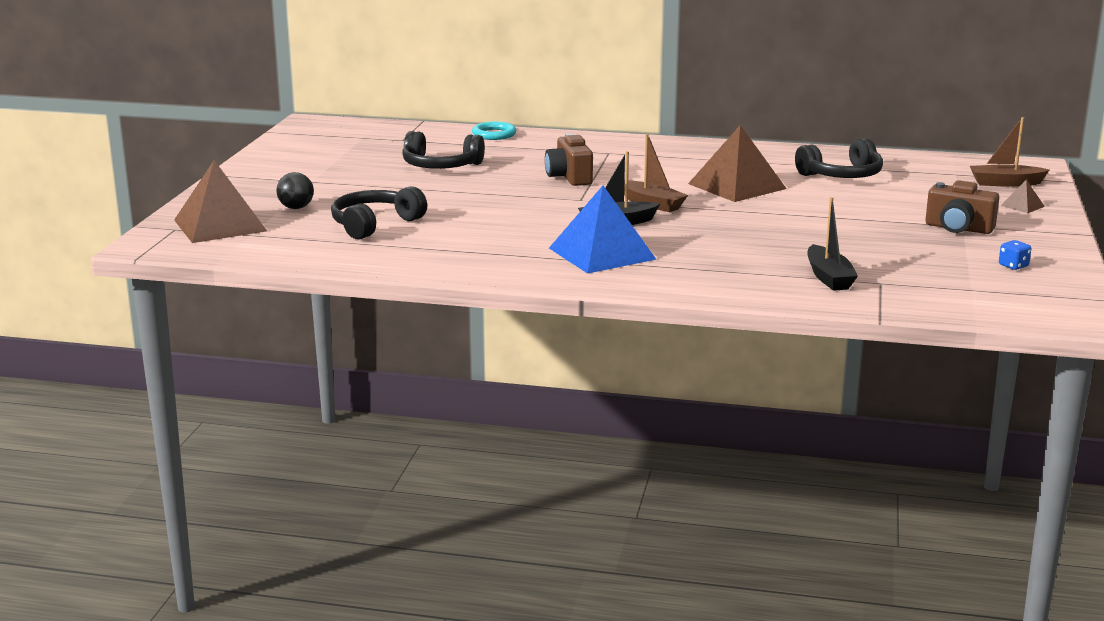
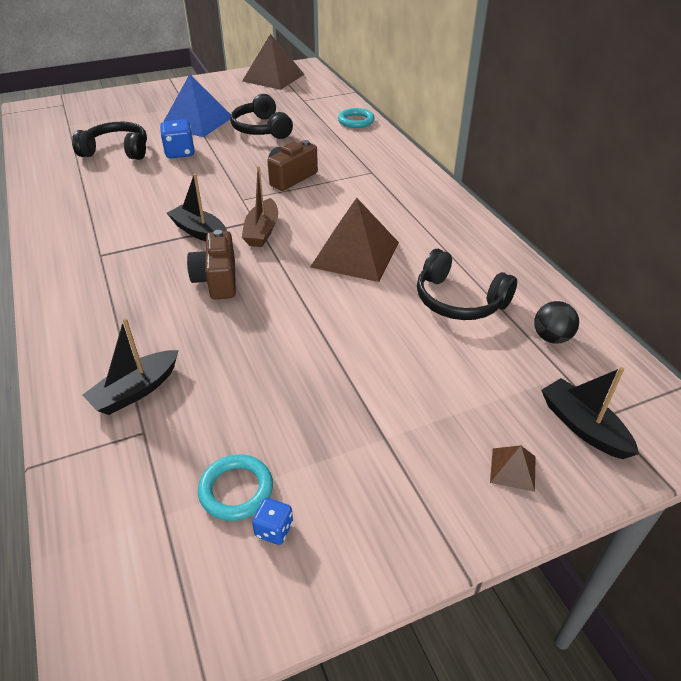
camera: 55 degrees right, 20 degrees up
(220, 225) = (78, 112): brown pyramid -> brown pyramid (273, 77)
(296, 208) = (129, 119): black ball -> black ball (551, 337)
(433, 203) = (180, 153): none -> blue dice
(602, 253) = (119, 250): blue pyramid -> blue pyramid (197, 121)
(958, 228) = (371, 437): brown camera -> brown camera (217, 280)
(969, 268) = (236, 490): none -> turquoise ring
(1005, 183) = (583, 427): brown boat -> black boat

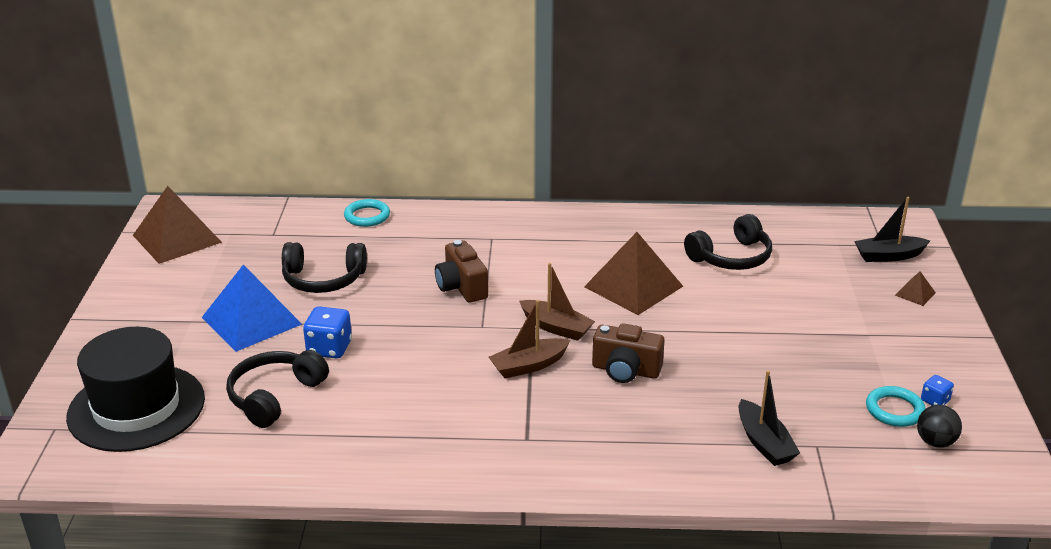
camera: 65 degrees left, 10 degrees down
(90, 117) = (136, 408): none -> black hat
(199, 232) = (529, 365): black boat -> brown boat
(551, 337) = (796, 235): black ball -> black ball (935, 442)

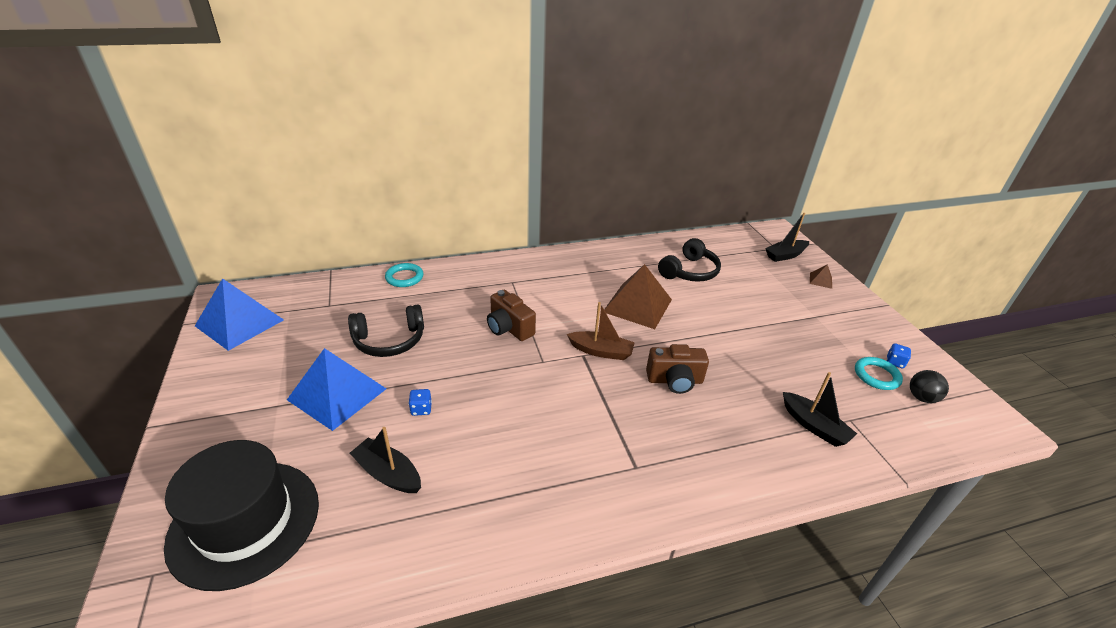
camera: 20 degrees left, 5 degrees up
(177, 238) = (239, 323): brown pyramid -> blue pyramid
(275, 396) = (388, 474): black headphones -> black boat
(329, 348) = (421, 409): blue dice -> blue dice, size x0.56
(529, 365) = (599, 391): brown boat -> none

